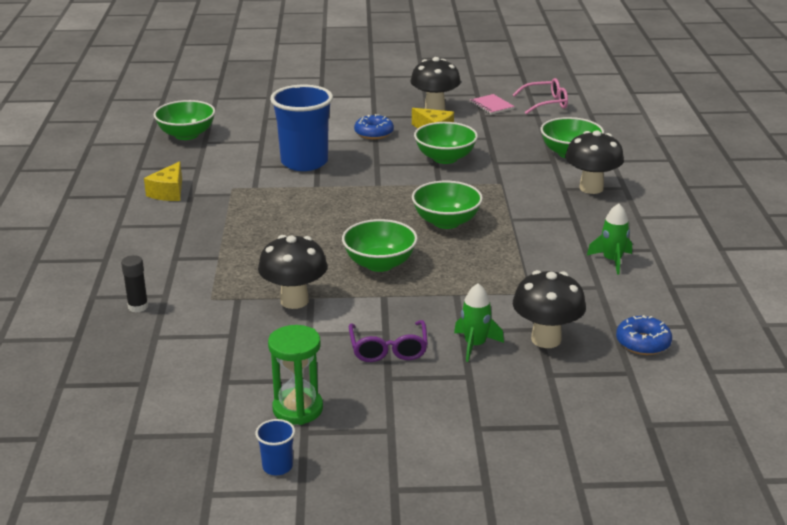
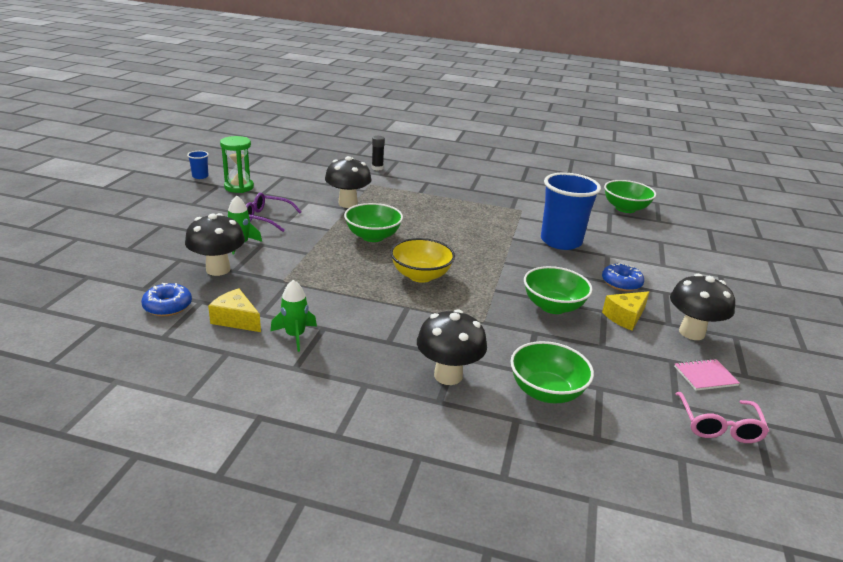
camera: 105 degrees right, 0 degrees up
(169, 192) = (522, 191): yellow cheese -> yellow cheese (236, 320)
(446, 222) = (421, 276): green bowl -> yellow bowl

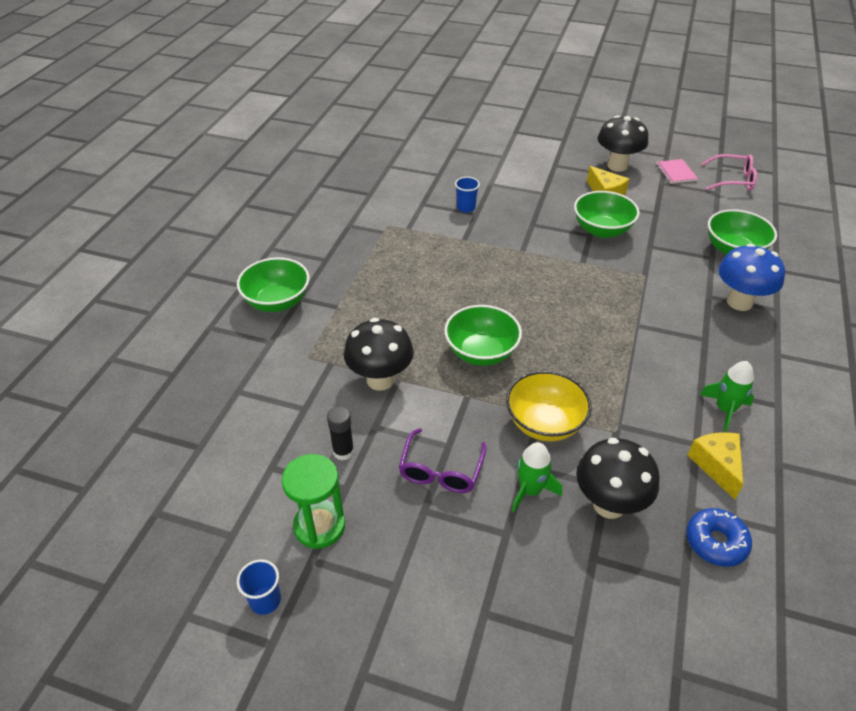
camera: 85 degrees left, 15 degrees up
(236, 320) = (716, 466): yellow cheese -> yellow cheese turned 135 degrees clockwise
(377, 168) = (241, 350): black glue stick -> black glue stick (343, 451)
(421, 276) = (569, 313): yellow bowl -> yellow bowl (544, 423)
(448, 375) = (739, 302): black mushroom -> blue mushroom
(561, 241) = (466, 208): blue cup -> blue cup, size x0.42
(621, 283) = (545, 185): blue donut -> none
(625, 208) = (377, 154): green bowl -> green bowl (277, 301)

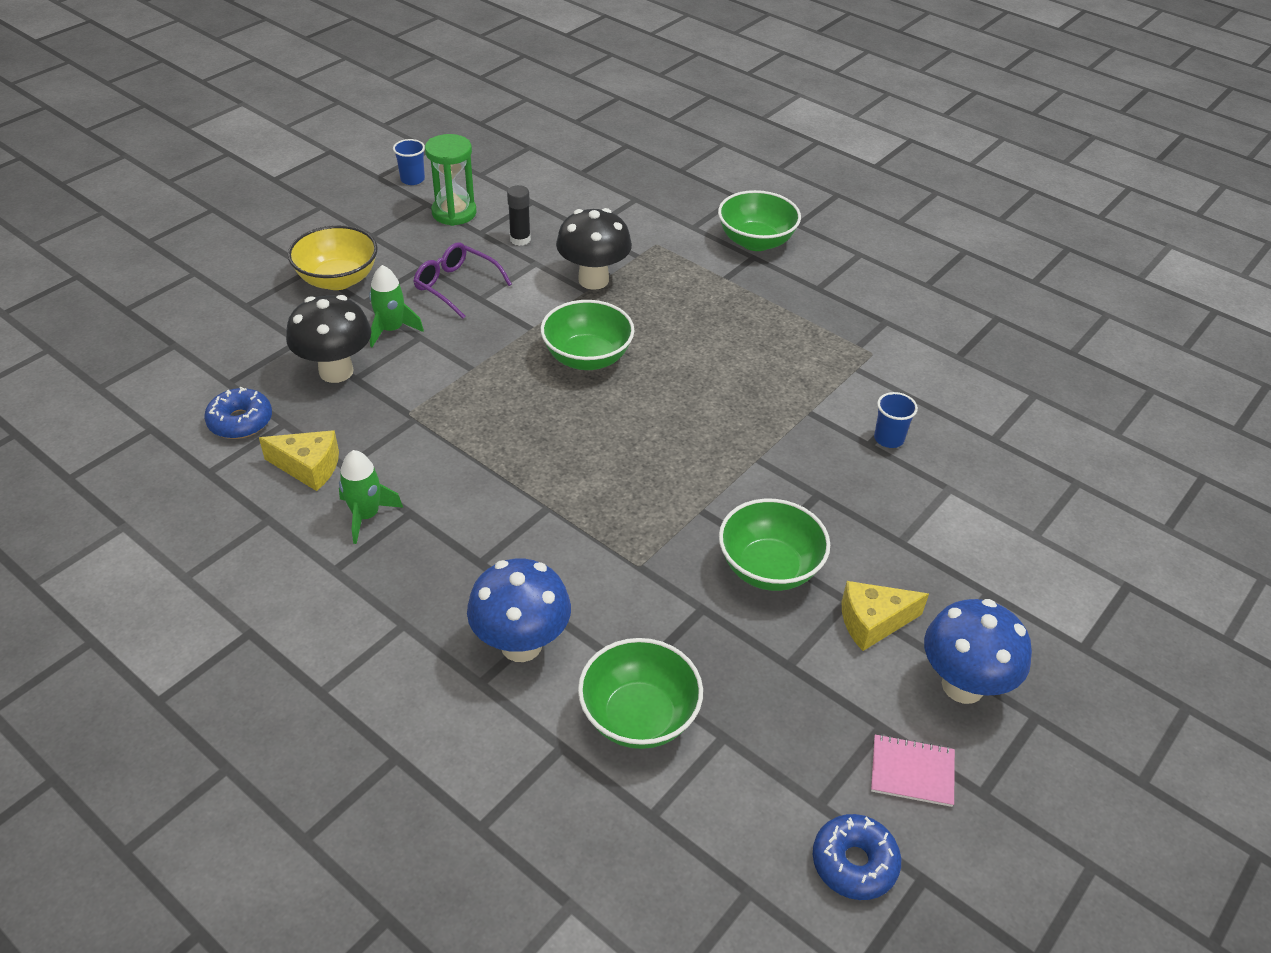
camera: 110 degrees right, 0 degrees up
(544, 423) = (458, 367): yellow bowl -> yellow bowl (338, 279)
(617, 166) = (962, 685): black mushroom -> blue mushroom
(733, 180) = (854, 863): pink glasses -> blue donut

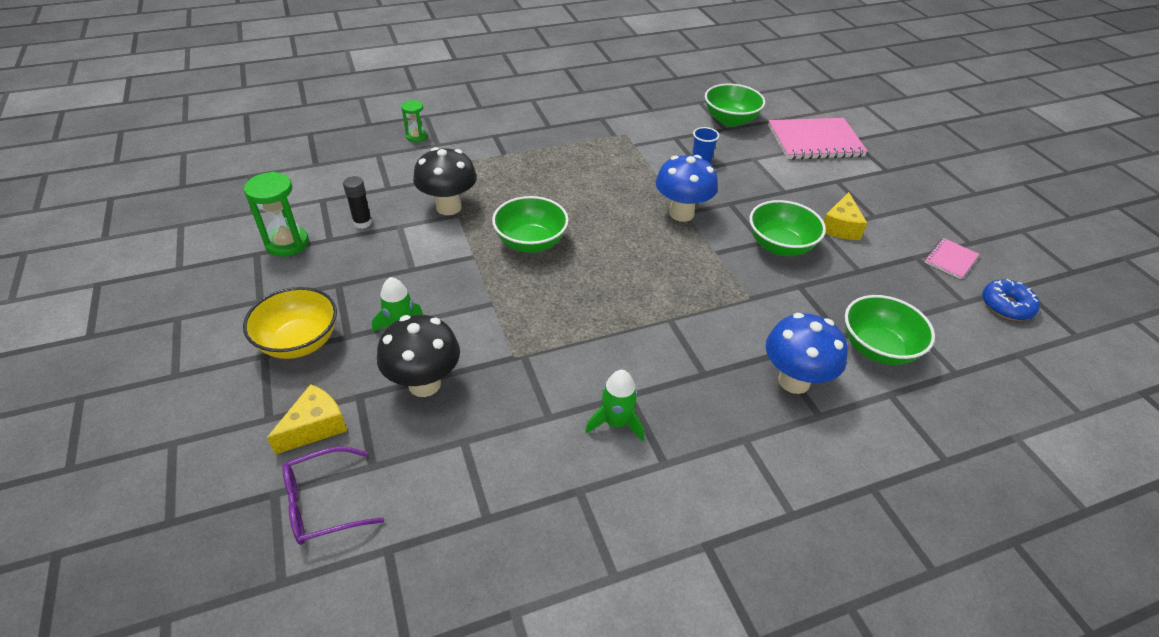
camera: 60 degrees left, 0 degrees up
(240, 421) = (436, 472): blue donut -> none
(309, 467) = (533, 441): yellow cheese -> yellow cheese (315, 427)
(412, 179) = (211, 249): blue cup -> none
(456, 286) = (384, 276): purple glasses -> purple glasses (323, 503)
(691, 208) = (416, 137): none -> green hourglass
(756, 241) = (480, 128): green bowl -> green bowl (730, 120)
(962, 685) = (898, 217): blue mushroom -> blue mushroom (681, 213)
(1071, 543) = (815, 141): none -> pink notebook

